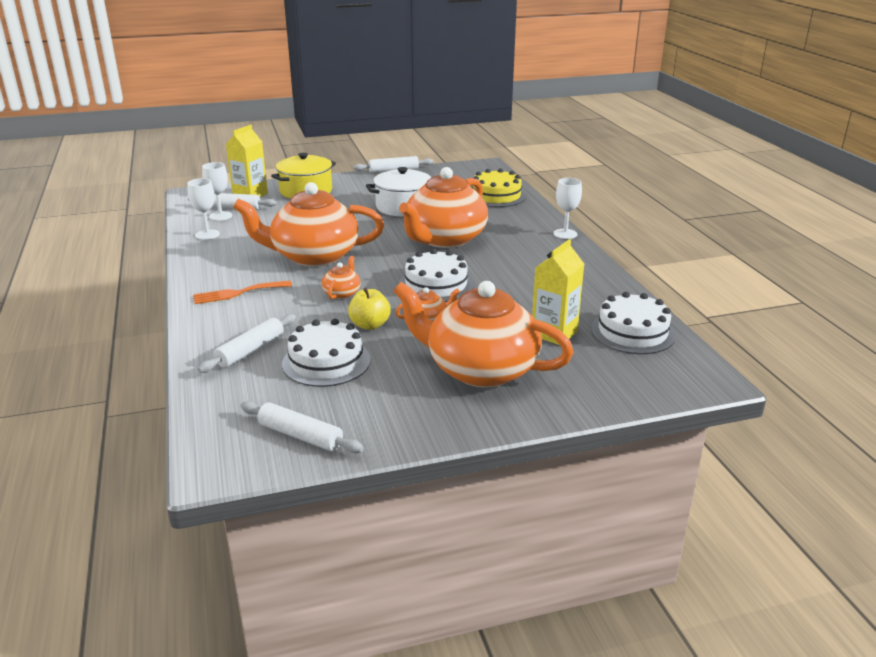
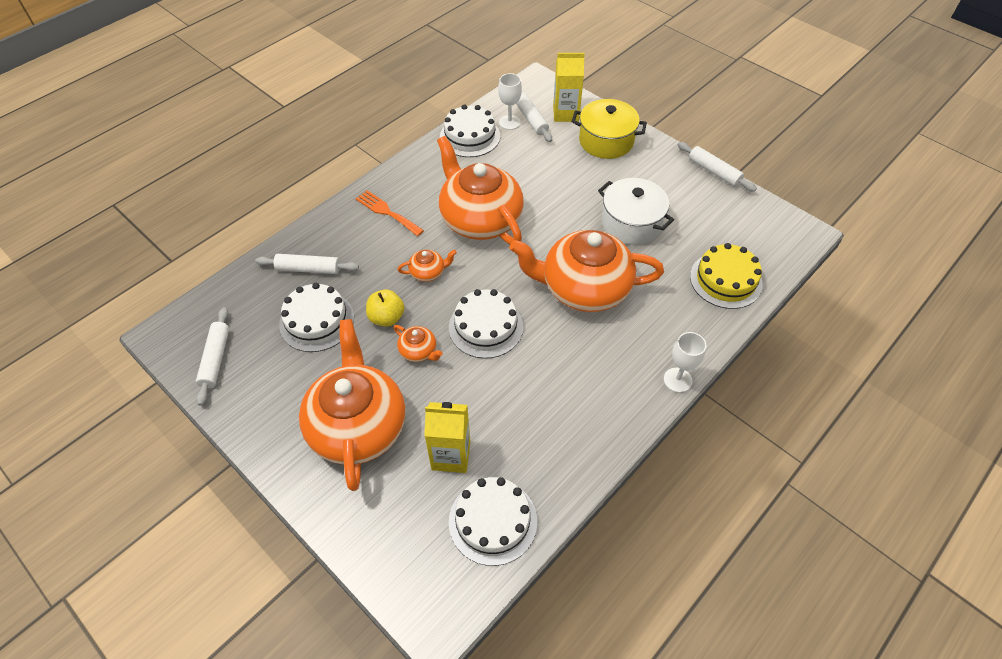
camera: 60 degrees right, 25 degrees up
(207, 235) = (470, 136): white goblet -> white cake

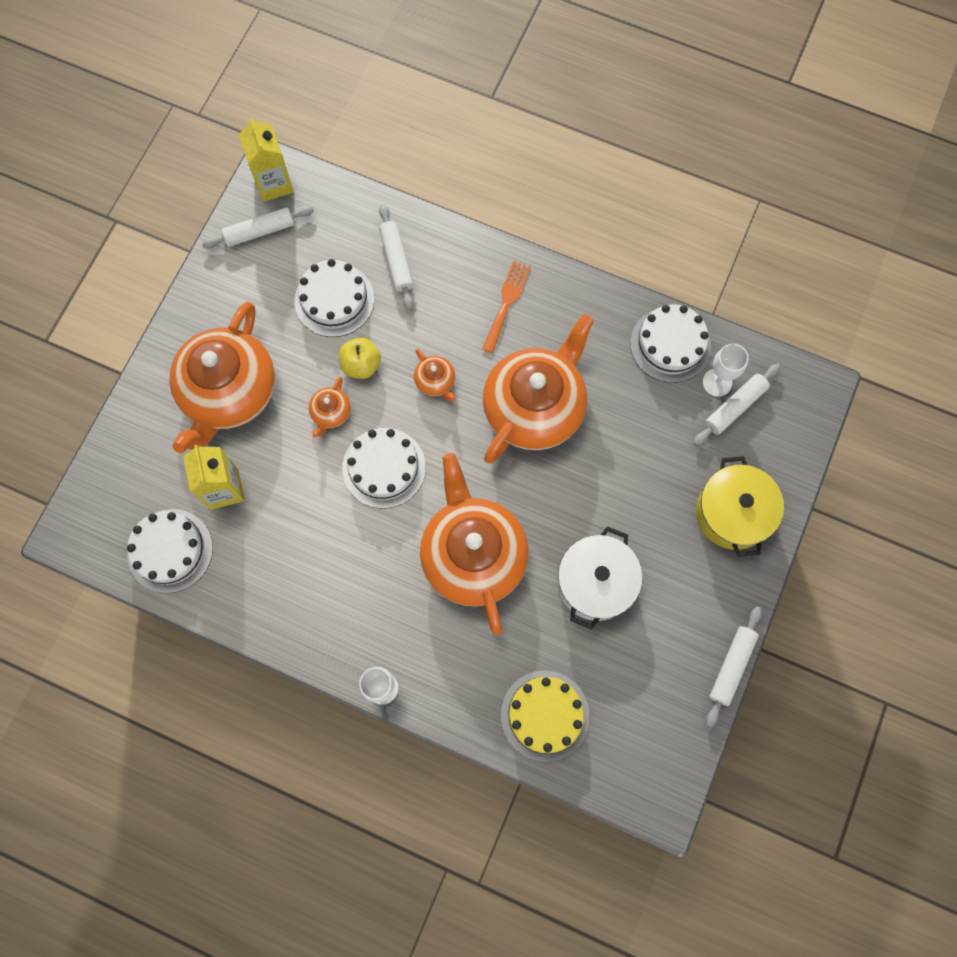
camera: 70 degrees right, 20 degrees up
(358, 426) = (229, 392): orange teapot -> orange teapot turned 135 degrees clockwise
(565, 113) = (765, 446): yellow carton -> yellow carton (274, 183)

